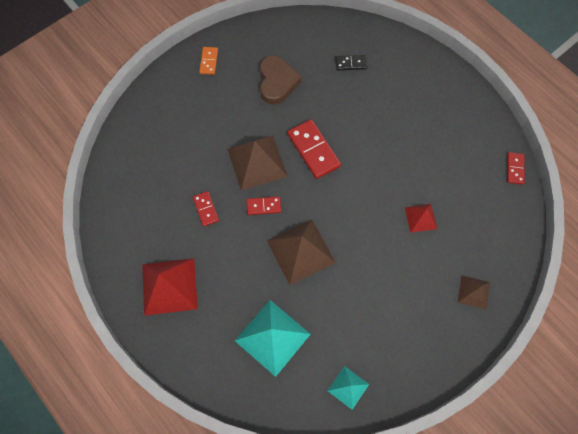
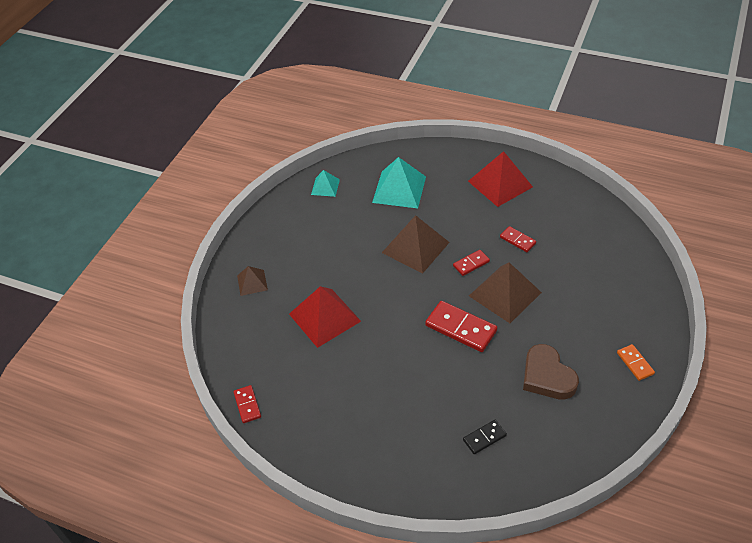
camera: 155 degrees right, 20 degrees down
(421, 218) = (324, 317): red pyramid -> red pyramid, size x1.84

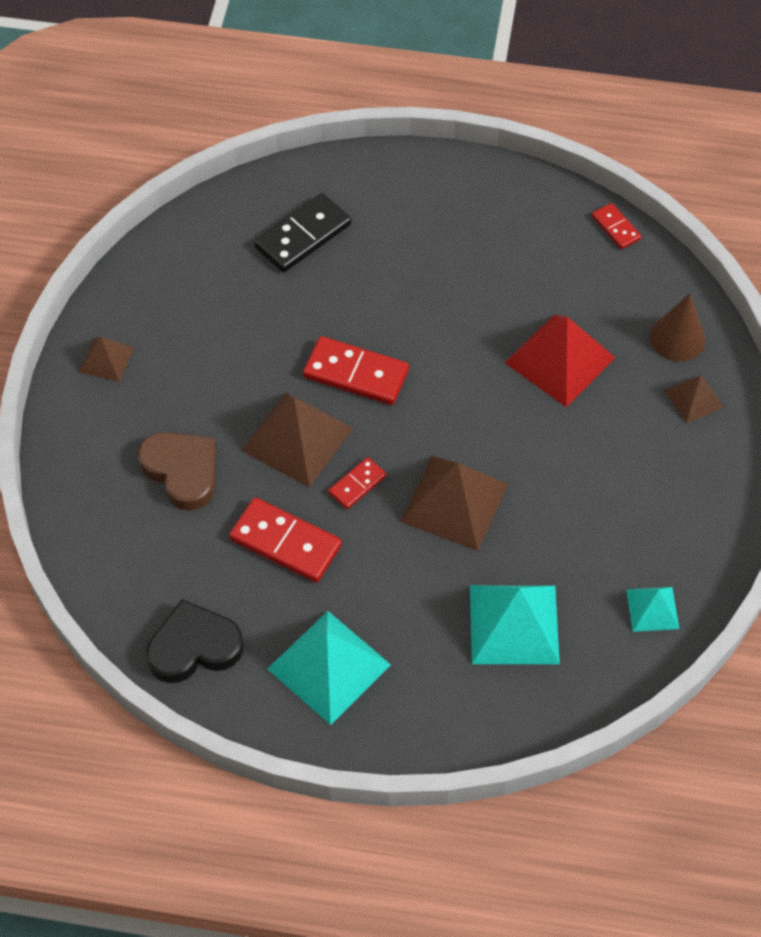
camera: 165 degrees right, 10 degrees up
(243, 320) = (677, 338): none -> brown cone
(484, 438) = (303, 236): black domino -> black domino, size x1.80
(500, 184) = (329, 667): red pyramid -> turquoise pyramid
(517, 240) = (285, 542): red domino -> red domino, size x1.80
(547, 376) = (227, 323): brown heart -> brown heart (182, 471)
(572, 200) = (194, 647): none -> black heart
(635, 363) = (106, 359): orange domino -> brown pyramid

